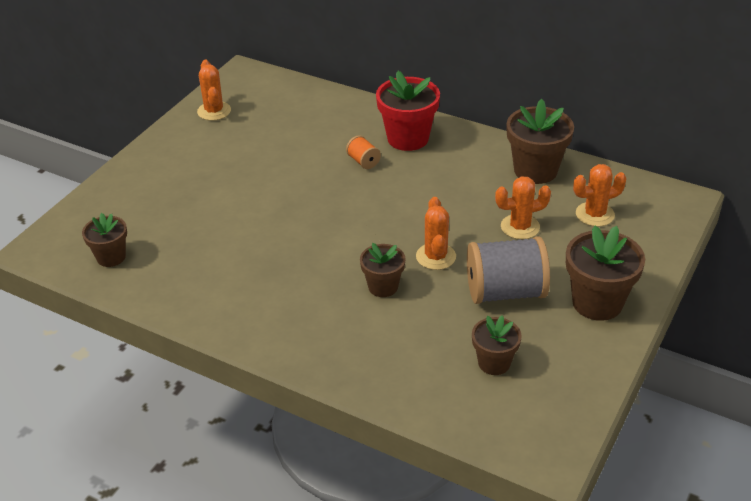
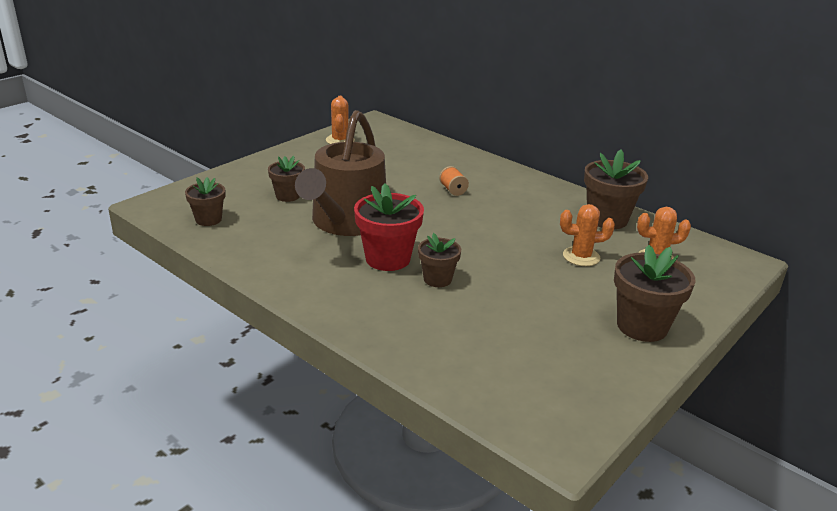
camera: 10 degrees right, 10 degrees down
(263, 230) = (346, 222): none -> brown watering can
(408, 138) = (497, 181): red flower pot -> red flower pot (388, 259)
(436, 256) = (494, 265): orange cactus -> none
(494, 363) = (524, 356): brown flower pot -> brown flower pot (288, 196)
(505, 292) = (552, 302): grey spool -> none

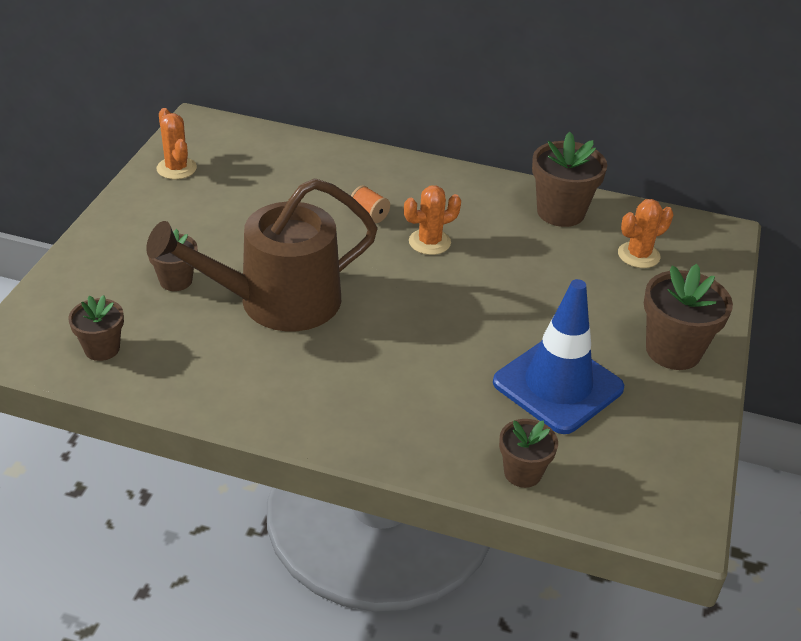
camera: 25 degrees left, 10 degrees up
(346, 222) = (277, 301): brown watering can -> brown watering can turned 75 degrees clockwise
(388, 259) = (363, 342): red flower pot -> none
(437, 279) = (436, 354): brown flower pot -> brown flower pot (522, 472)
(521, 322) = (558, 385): none -> blue traffic cone
(581, 257) = (564, 275): orange cactus -> orange cactus (429, 242)

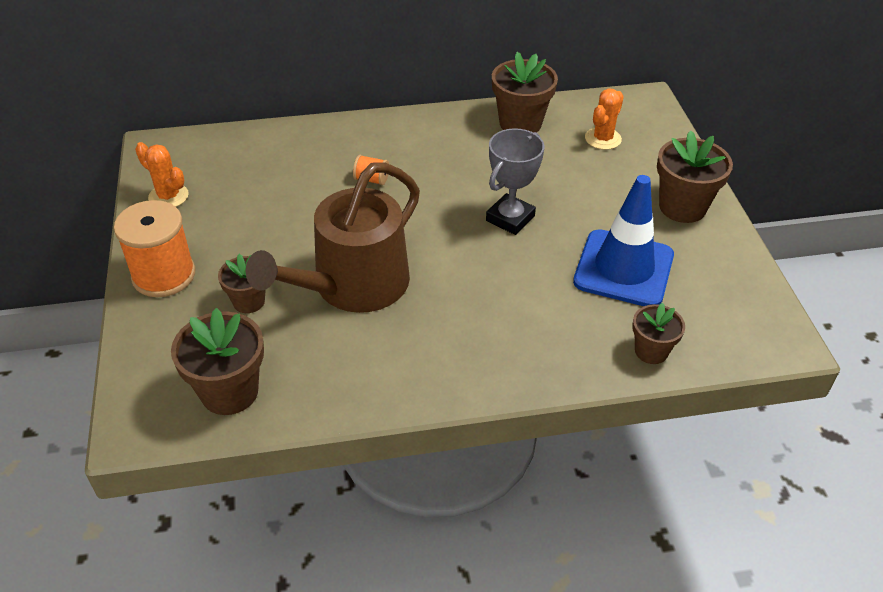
camera: 25 degrees left, 5 degrees up
(102, 348) = (229, 392): brown flower pot -> brown flower pot, size x1.64
(122, 232) = (164, 275): none -> orange spool
(429, 242) = (438, 185): orange cactus -> none
(477, 296) = (510, 218): none -> grey trophy

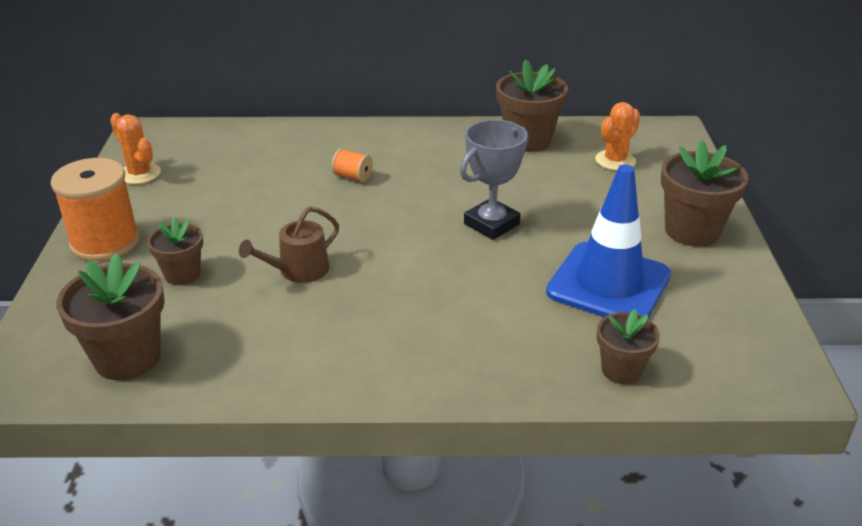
camera: 10 degrees right, 10 degrees down
(353, 286) = (298, 270): brown watering can -> brown watering can, size x0.46

